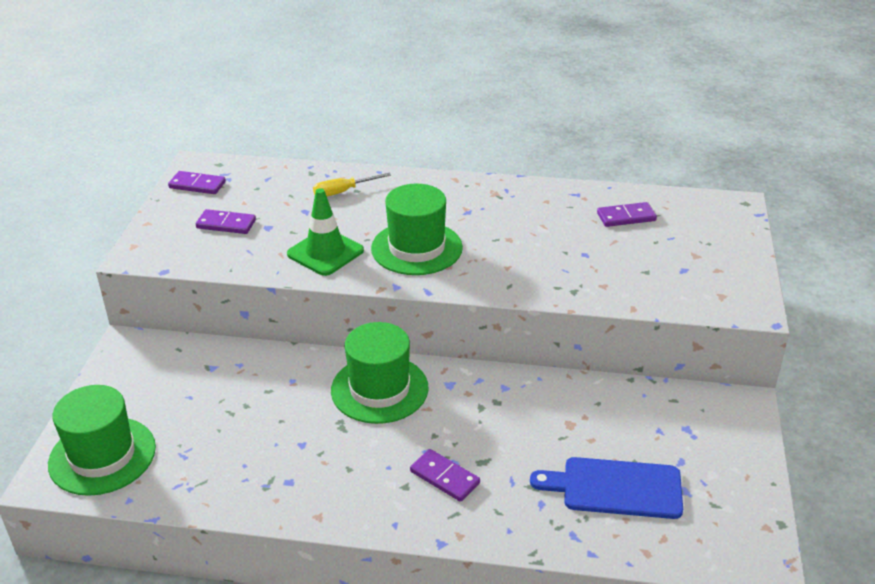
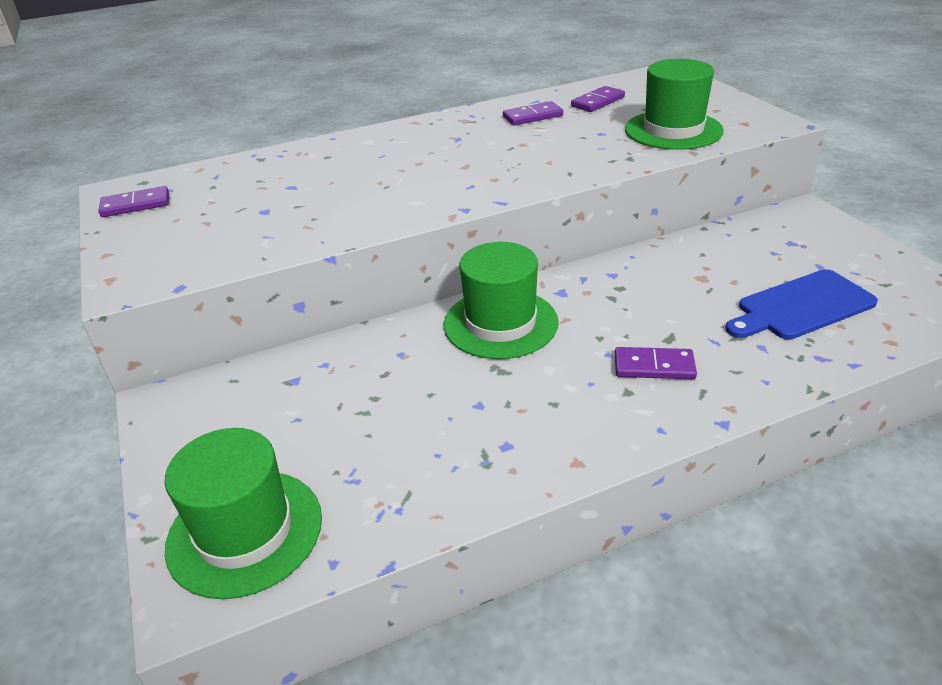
camera: 30 degrees left, 0 degrees up
(226, 224) = (211, 224): purple domino -> purple domino (532, 116)
(325, 252) = (356, 209): green traffic cone -> none
(343, 192) = (314, 161): yellow screwdriver -> none
(416, 248) = (446, 176): green hat -> green hat (673, 130)

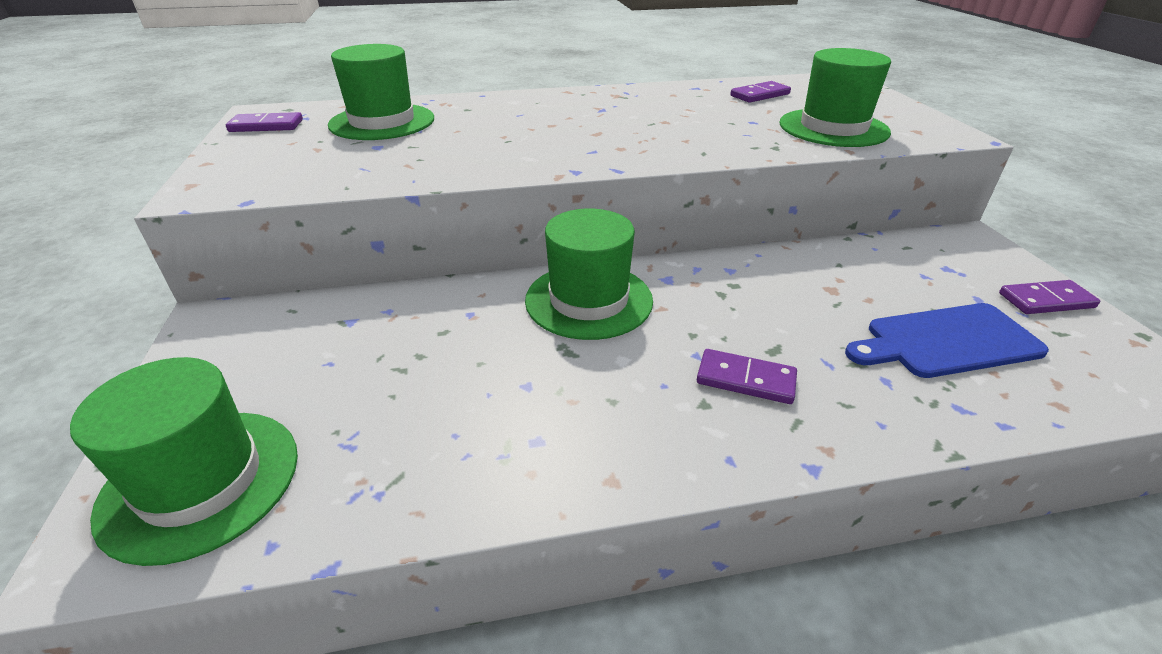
camera: 10 degrees right, 0 degrees up
(251, 183) = (382, 122): none -> green hat
(532, 116) = (687, 99): purple domino -> purple domino (1046, 301)

